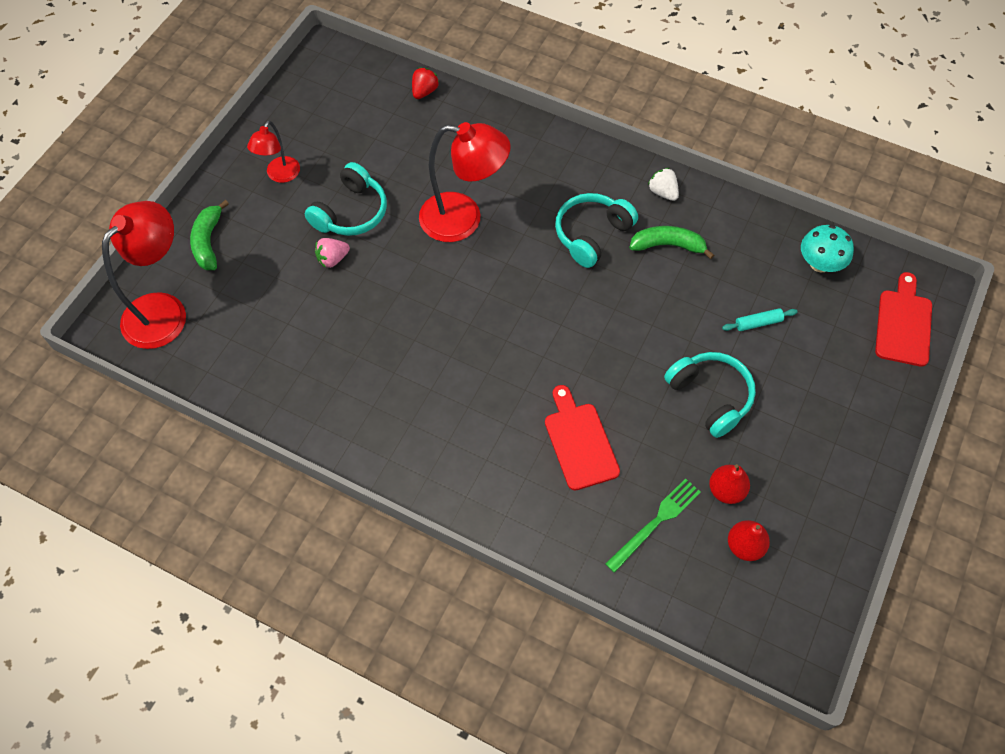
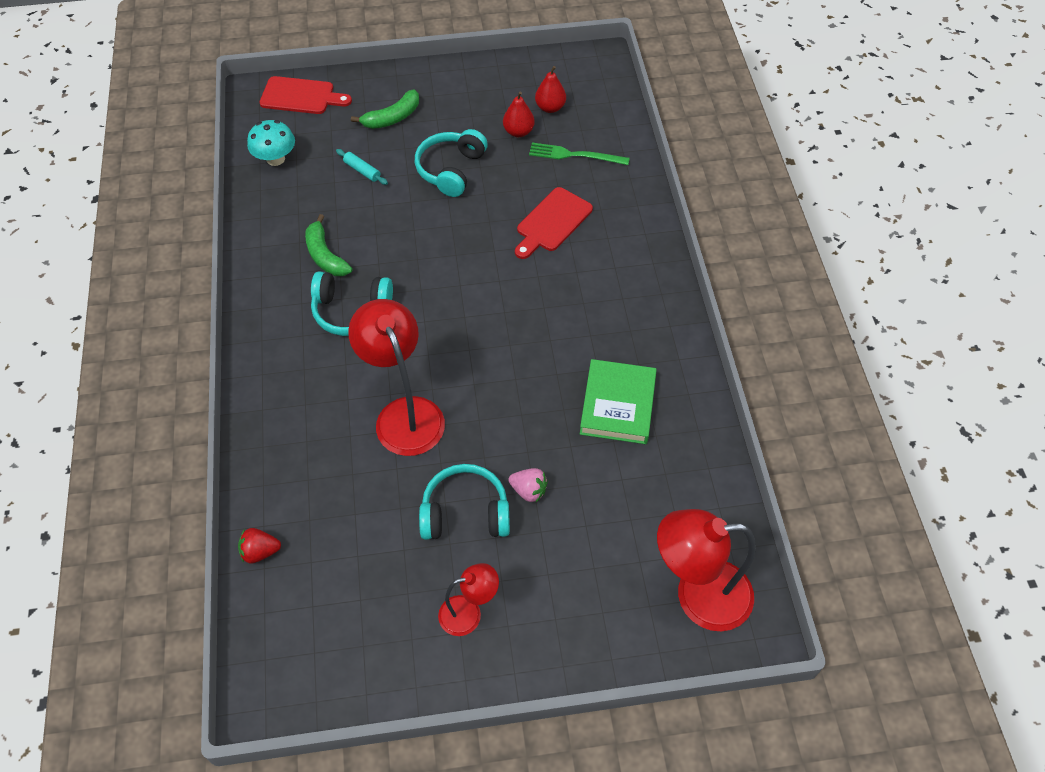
camera: 125 degrees left, 5 degrees down
(208, 242) = (597, 618): green banana -> green banana (392, 118)
(349, 363) = (618, 405): none -> green book
(663, 192) = (267, 285): white strawberry -> none
(903, 324) = (301, 96): red cutting board -> red cutting board turned 150 degrees counterclockwise

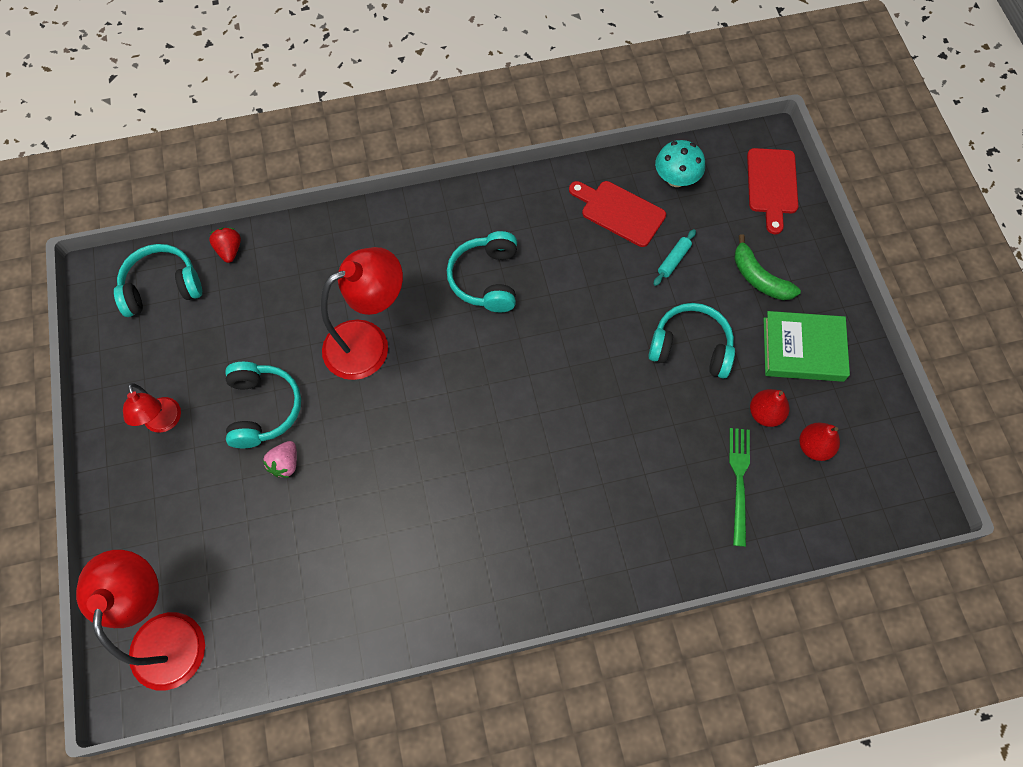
camera: 85 degrees right, 10 degrees up
(294, 625) = (162, 287): none -> turquoise headphones
(325, 255) = (553, 245): green banana -> none
(552, 222) = (629, 462): red cutting board -> red cutting board (619, 212)
(618, 405) = (385, 546): green book -> green book (803, 349)

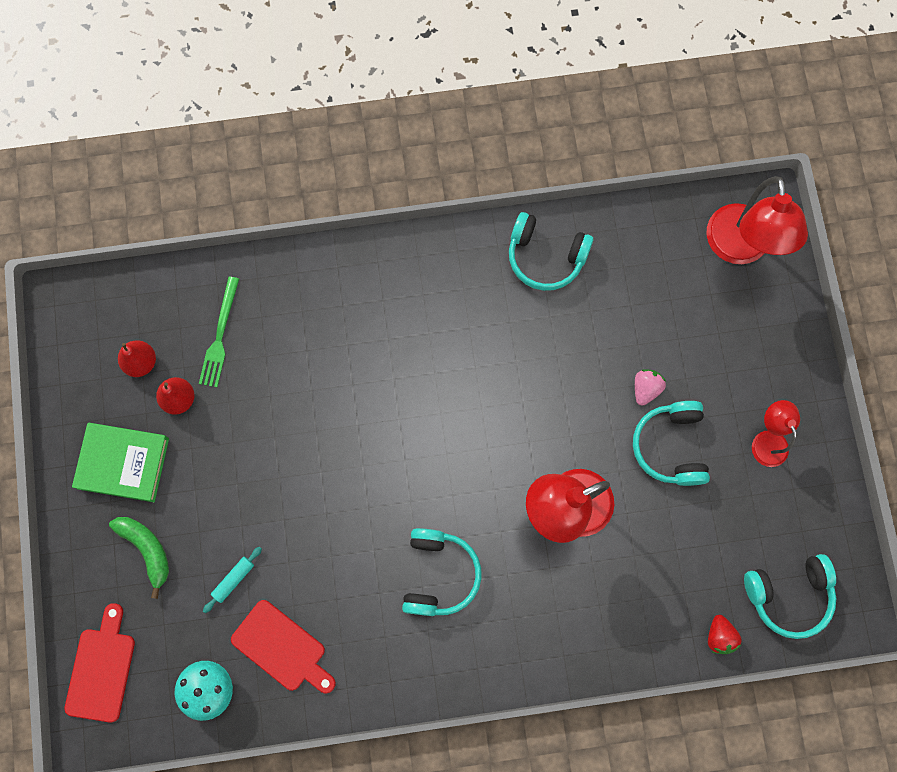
camera: 175 degrees left, 10 degrees up
(690, 347) = (236, 475): turquoise headphones -> turquoise headphones (545, 257)

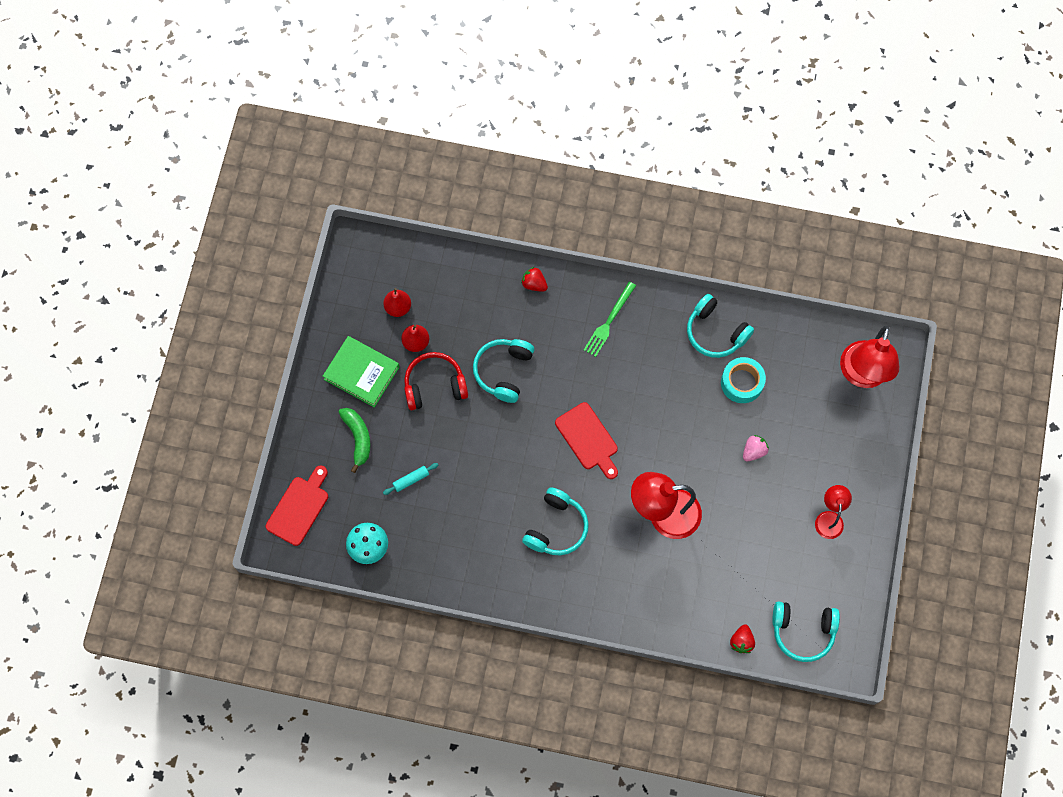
camera: 20 degrees right, 5 degrees down
(220, 336) = (460, 308): green fork -> green fork (609, 321)
(222, 446) = (434, 385): none -> red headphones
(282, 648) = (428, 538): red cutting board -> red cutting board (588, 439)
(302, 273) = (534, 284): none -> red strawberry
(600, 308) = (742, 383): none -> turquoise tape
(670, 446) = (756, 498): turquoise headphones -> turquoise headphones (503, 371)

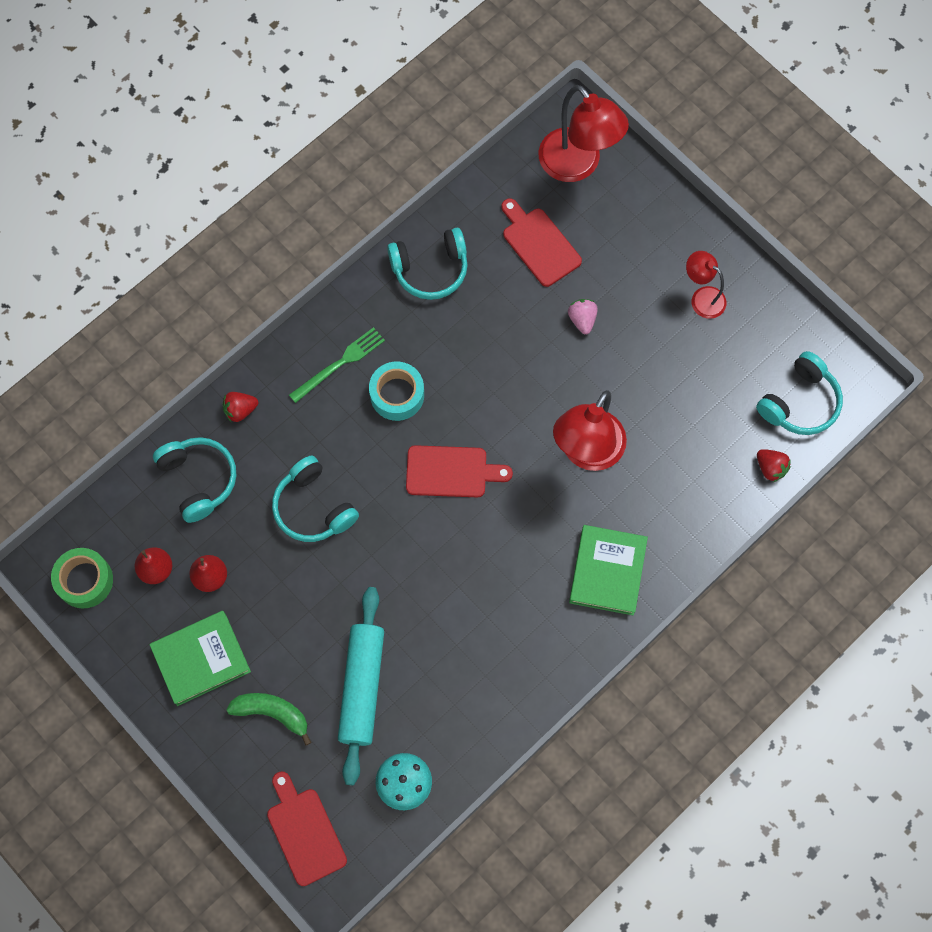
camera: 55 degrees left, 0 degrees up
(362, 271) = (85, 580): none -> green tape
(411, 480) = (361, 687): turquoise rolling pin -> turquoise rolling pin, size x2.40
(434, 385) = (274, 590): red headphones -> none
(556, 527) = (523, 569): turquoise headphones -> turquoise headphones (198, 480)
(593, 581) = (607, 571): none -> green book
(609, 321) = (339, 363): green fork -> green fork turned 105 degrees counterclockwise
(742, 383) = (502, 281): turquoise tape -> turquoise tape (397, 395)
(786, 388) = (539, 244): none -> red cutting board

